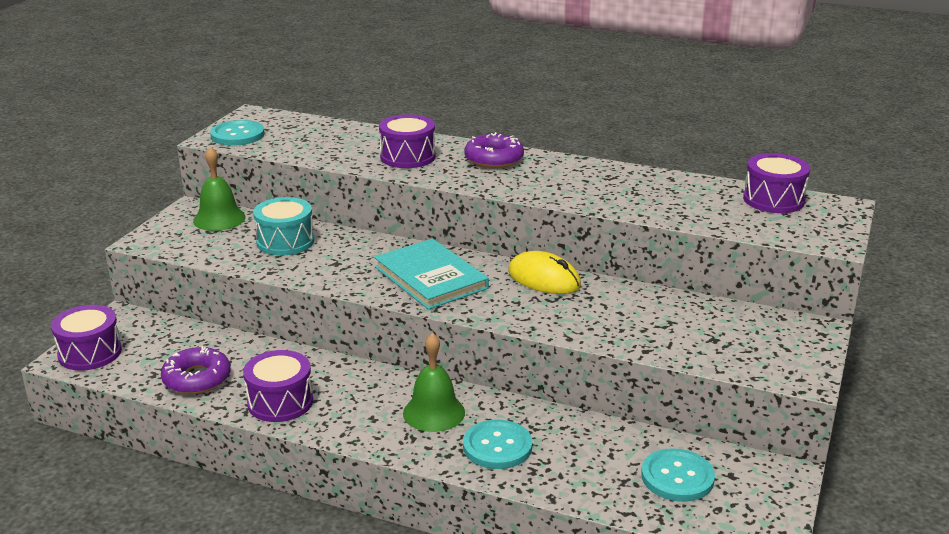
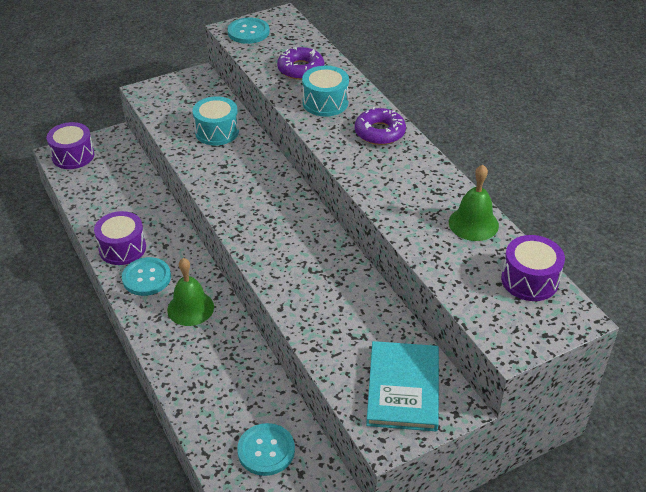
camera: 40 degrees right, 15 degrees up
(197, 378) = (102, 205): purple donut -> purple donut (300, 69)
(219, 219) = (203, 93): green bell -> green bell (473, 223)
(407, 157) = (325, 102): purple drum -> turquoise drum
(430, 278) = (262, 209): turquoise book -> turquoise book (403, 388)
(497, 446) = (194, 356): turquoise button -> turquoise button (146, 278)
(544, 278) = (330, 250): yellow mouse -> none

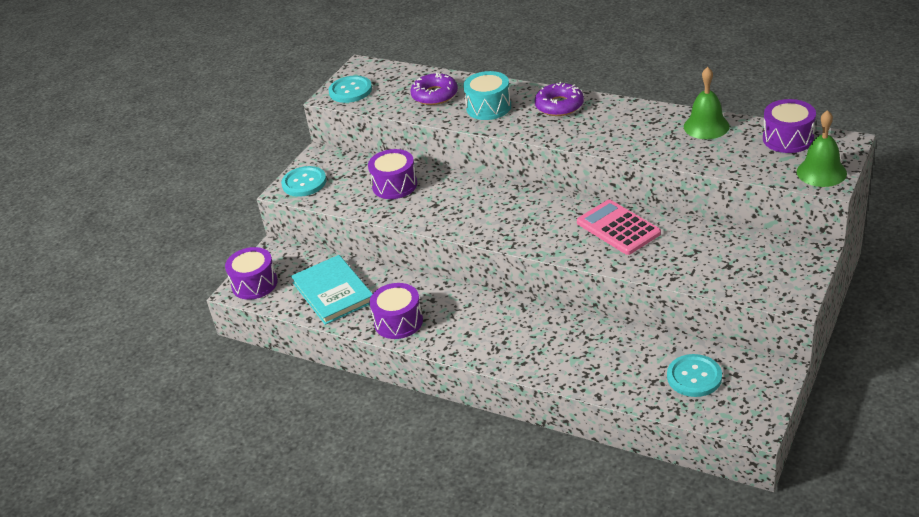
camera: 30 degrees left, 5 degrees down
(146, 278) = (448, 329): turquoise button -> turquoise button (304, 183)
(190, 308) = (513, 327): green bell -> green bell (821, 172)
(217, 132) = (394, 185): turquoise drum -> purple drum
(328, 273) = (618, 228): none -> pink calculator
(403, 388) = (764, 264): turquoise book -> turquoise book (333, 292)

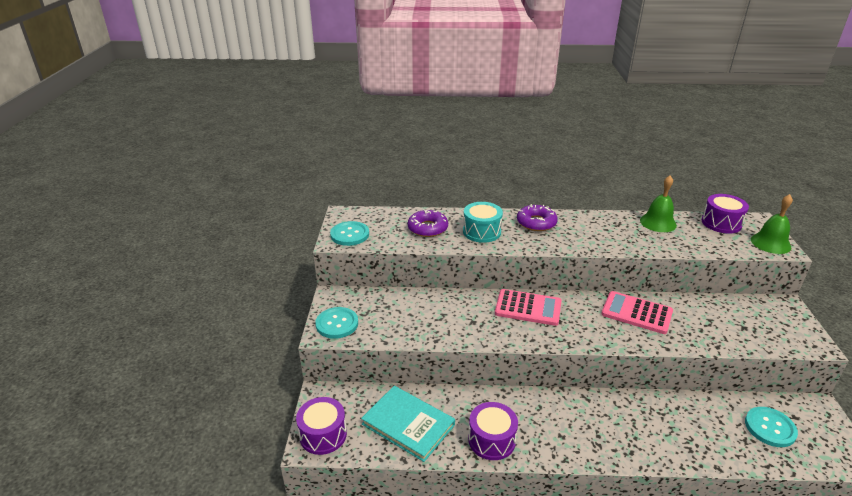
camera: 30 degrees left, 5 degrees down
(394, 185) = (423, 311): purple drum -> none
(503, 201) = (528, 308): none -> pink calculator

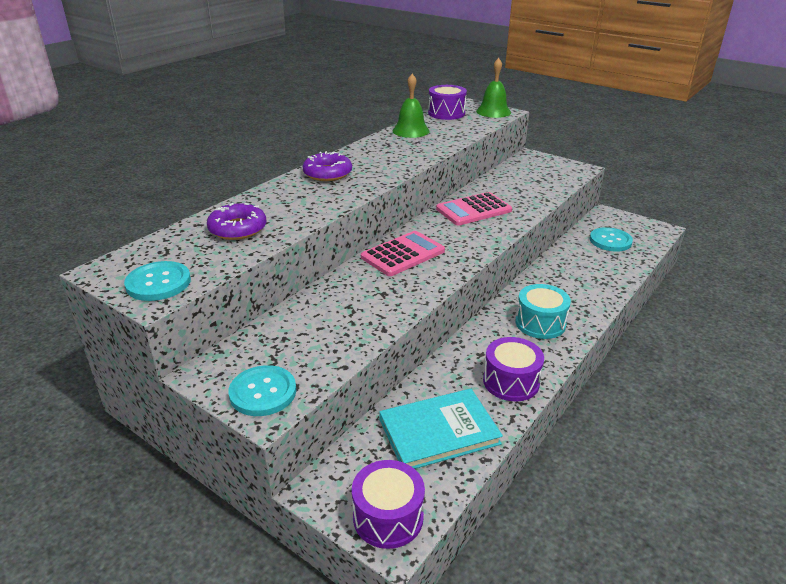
camera: 55 degrees left, 0 degrees up
(481, 232) = (296, 203): turquoise drum -> turquoise drum (540, 323)

